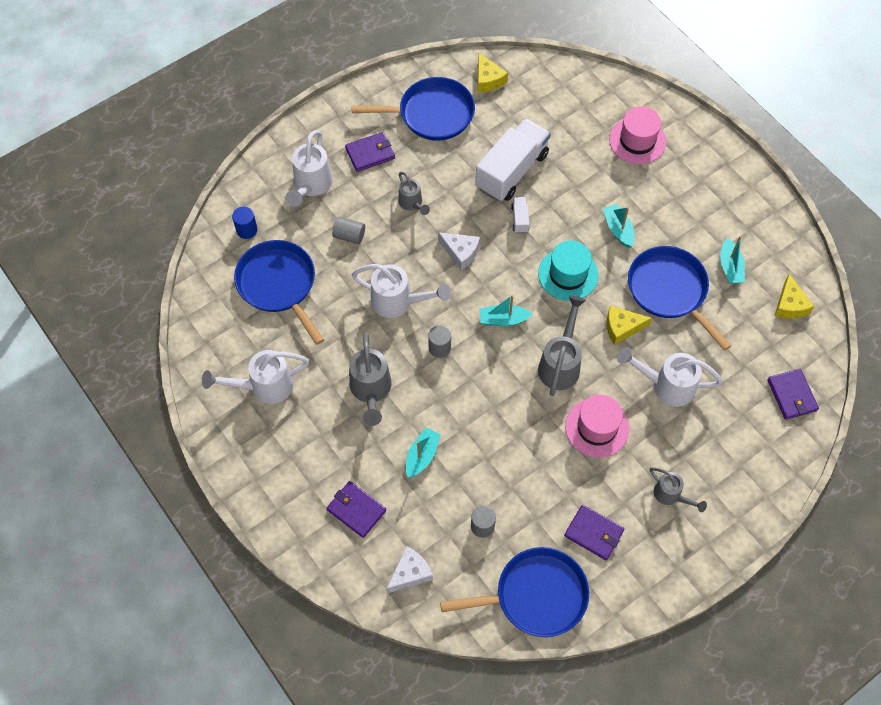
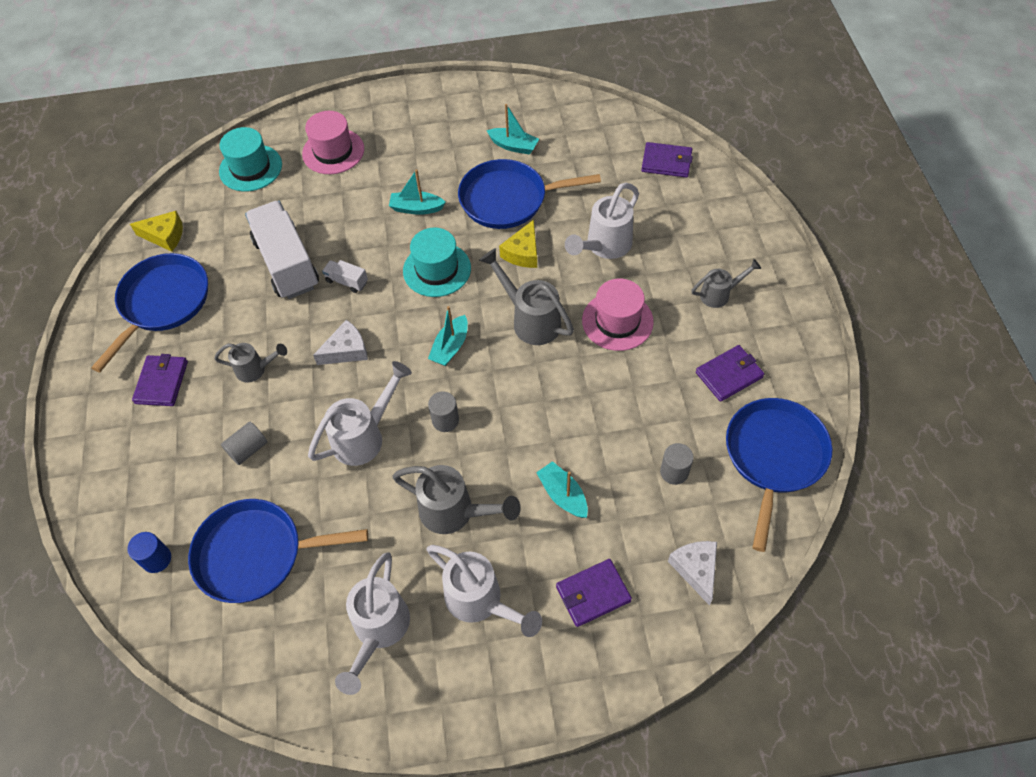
camera: 60 degrees left, 5 degrees down
(311, 186) = (154, 461): white watering can -> white watering can (481, 602)
(584, 95) = (250, 168): none -> turquoise hat
(790, 305) = (578, 123): yellow cheese -> none

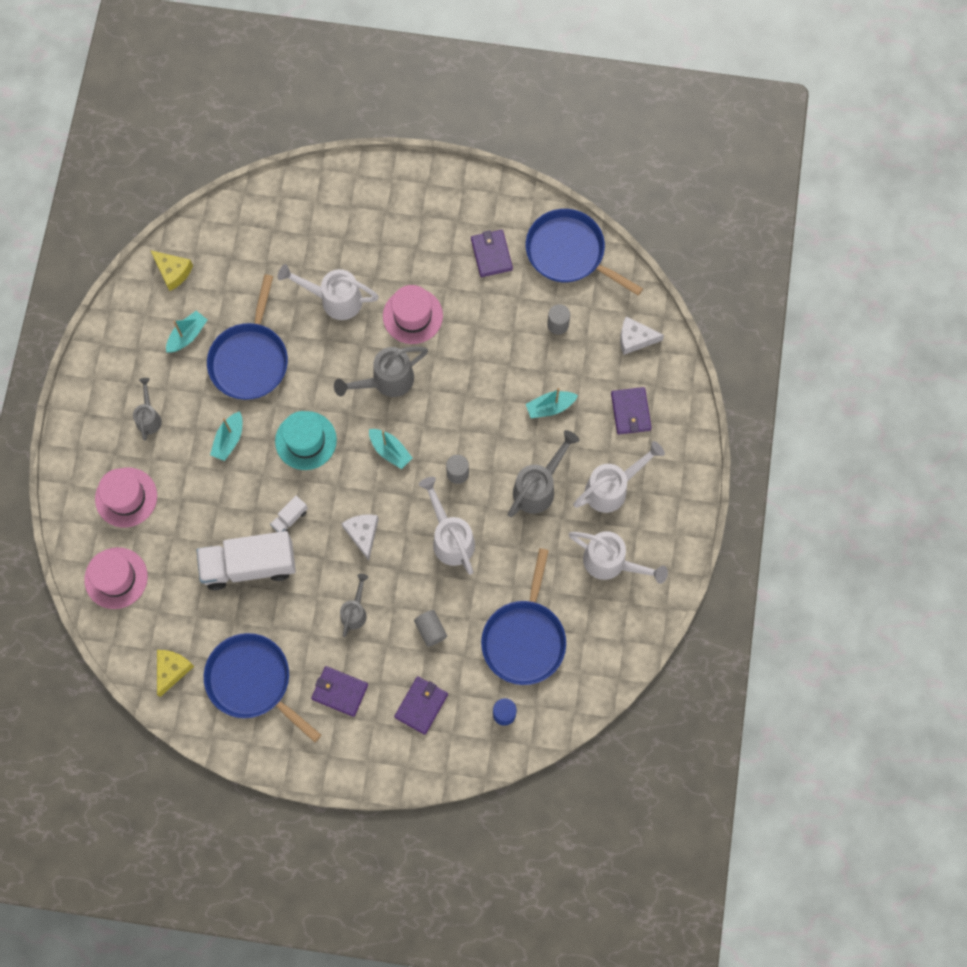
camera: 75 degrees left, 15 degrees up
(250, 168) = (116, 578): turquoise hat -> pink hat
(523, 252) = (315, 365): yellow cheese -> yellow cheese (173, 272)
(604, 247) = (334, 299): white watering can -> white watering can turned 135 degrees clockwise
(666, 162) = (261, 215): purple wallet -> purple wallet (421, 705)
(720, 294) = (416, 230): grey watering can -> grey watering can (149, 417)

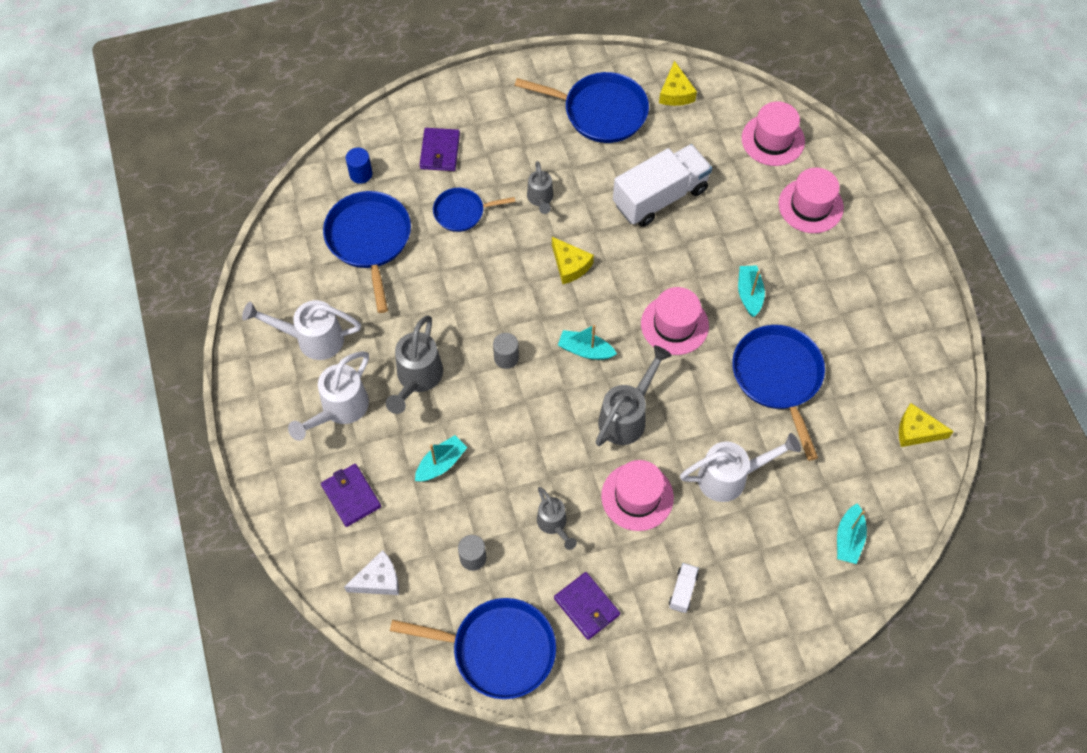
camera: 155 degrees right, 10 degrees down
(149, 417) = (839, 282): grey watering can -> grey watering can (554, 525)
(187, 335) = (856, 373): turquoise boat -> turquoise boat (848, 539)
(290, 518) = (647, 250): white truck -> white truck (683, 591)
(305, 440) = (674, 325): turquoise hat -> pink hat
(339, 691) = (519, 133): purple wallet -> none
(363, 534) = (570, 265): white cheese -> yellow cheese
(431, 630) = (462, 212): grey cylinder -> blue pan
(450, 537) = (484, 297): white watering can -> none

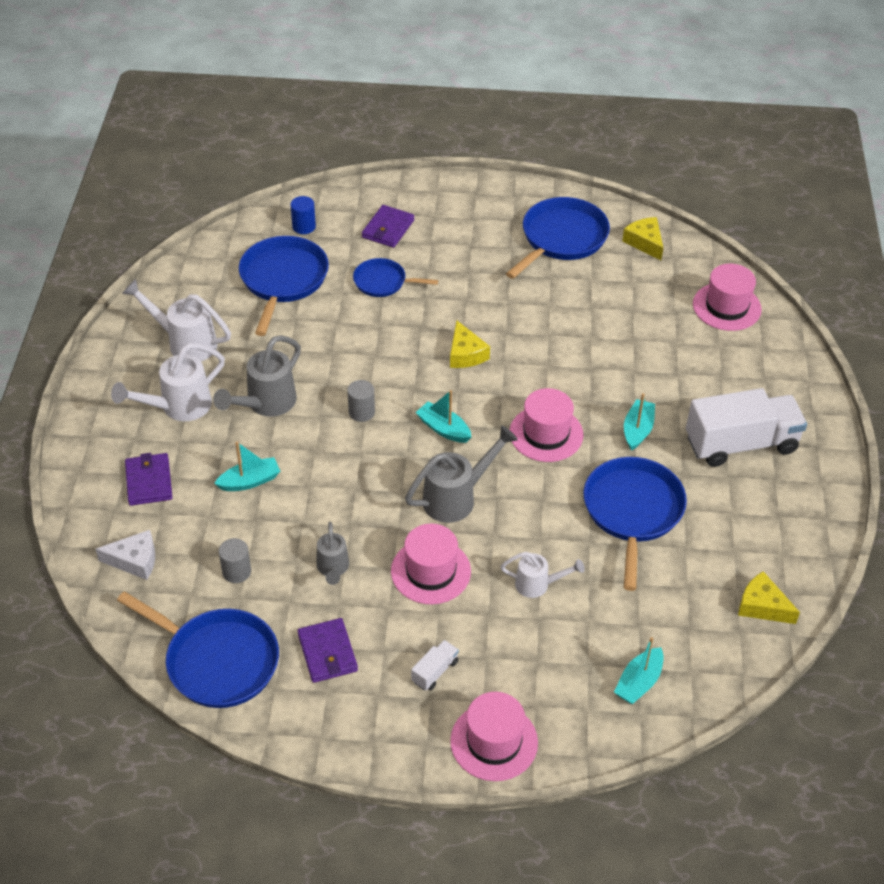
camera: 20 degrees right, 15 degrees down
(540, 199) = (465, 292): grey watering can -> none
(601, 112) = (561, 238): blue pan -> blue pan turned 90 degrees counterclockwise
(660, 197) = (586, 323): white truck -> white truck (741, 444)
(675, 93) = (645, 242): yellow cheese -> yellow cheese turned 135 degrees clockwise
(731, 477) = (538, 585): white watering can -> white watering can, size x0.61
(810, 206) = (740, 373): pink hat -> pink hat (494, 741)

